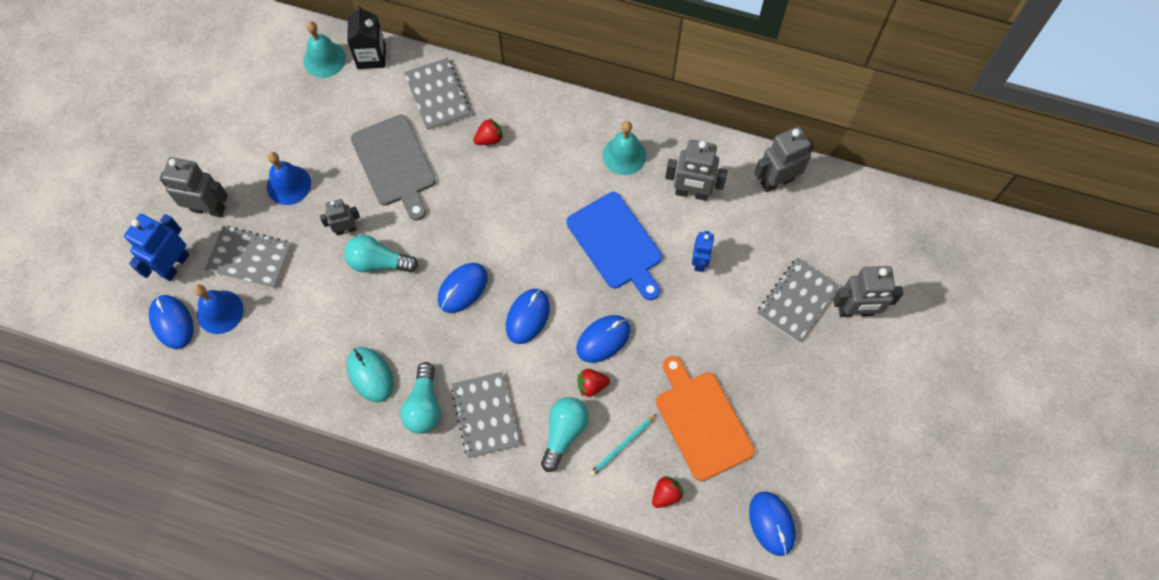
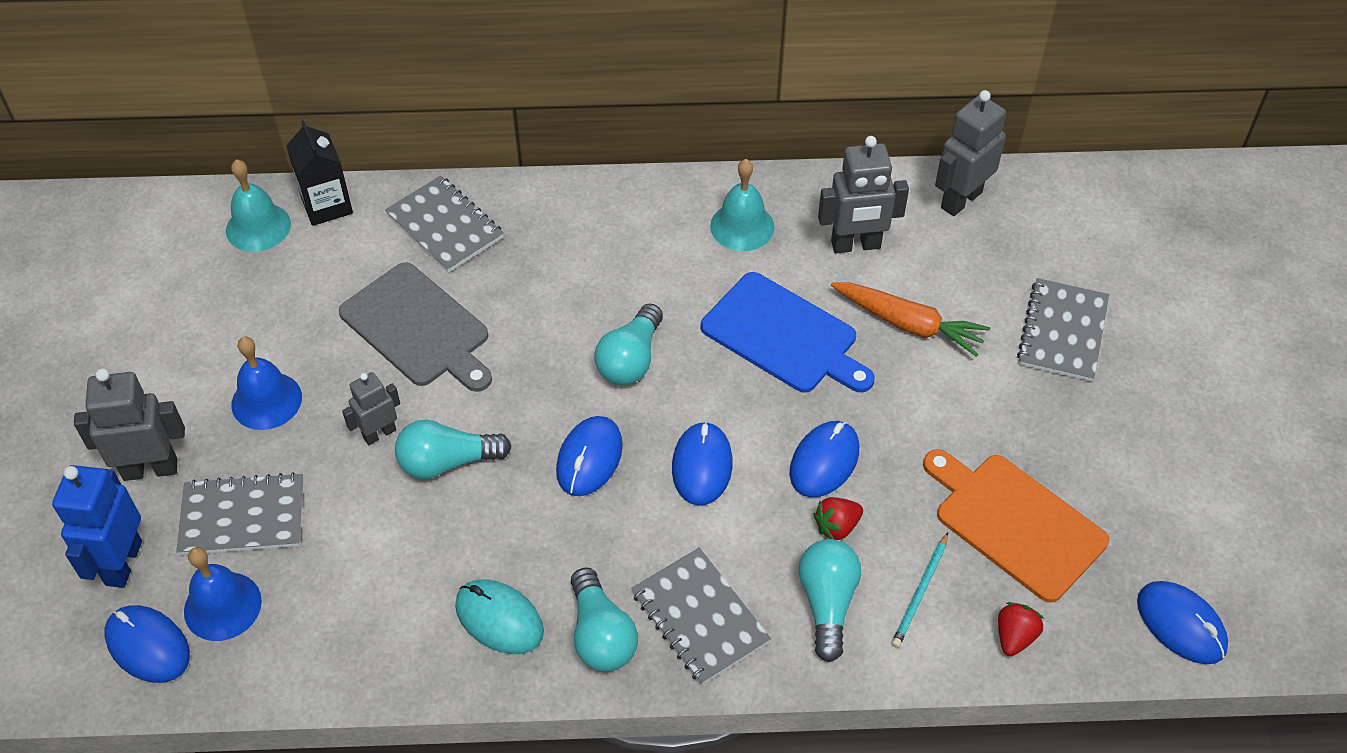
camera: 20 degrees left, 15 degrees down
(489, 139) = (543, 259): red strawberry -> none
(514, 229) = (630, 359): none -> turquoise light bulb
(699, 262) = (909, 324): blue robot -> orange carrot
(855, 311) = (1145, 321): grey robot -> none

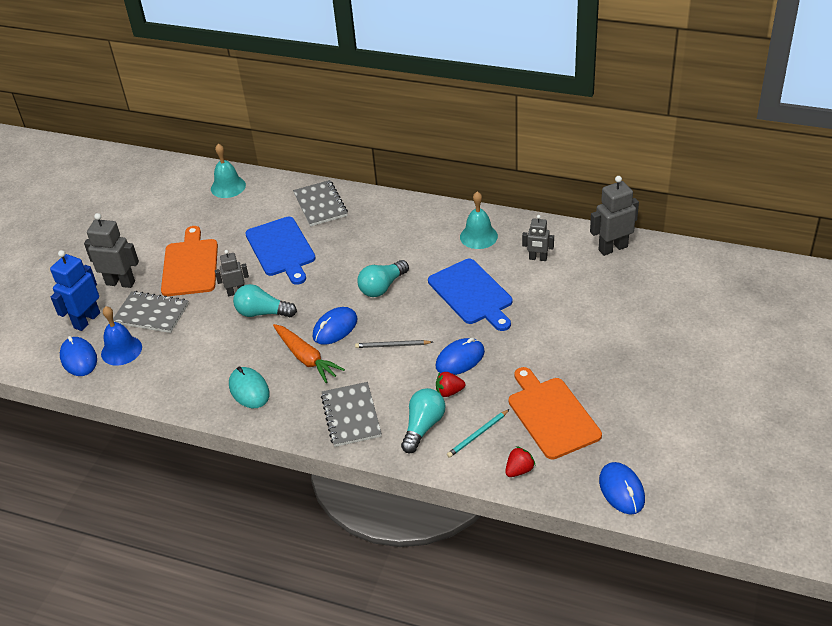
camera: 25 degrees right, 10 degrees down
(266, 400) = (190, 265): blue bell -> orange cutting board
(327, 205) = (266, 183): black carton -> none
(418, 328) = (281, 249): grey cutting board -> blue cutting board
(601, 635) = (296, 410): turquoise light bulb -> none
(702, 466) = (392, 345): blue mouse -> grey pencil
(855, 245) = (538, 258): grey robot -> grey robot, size x0.62
(909, 324) = (546, 303): orange carrot -> orange carrot (306, 358)
(1062, 332) = (635, 327): grey notebook -> none

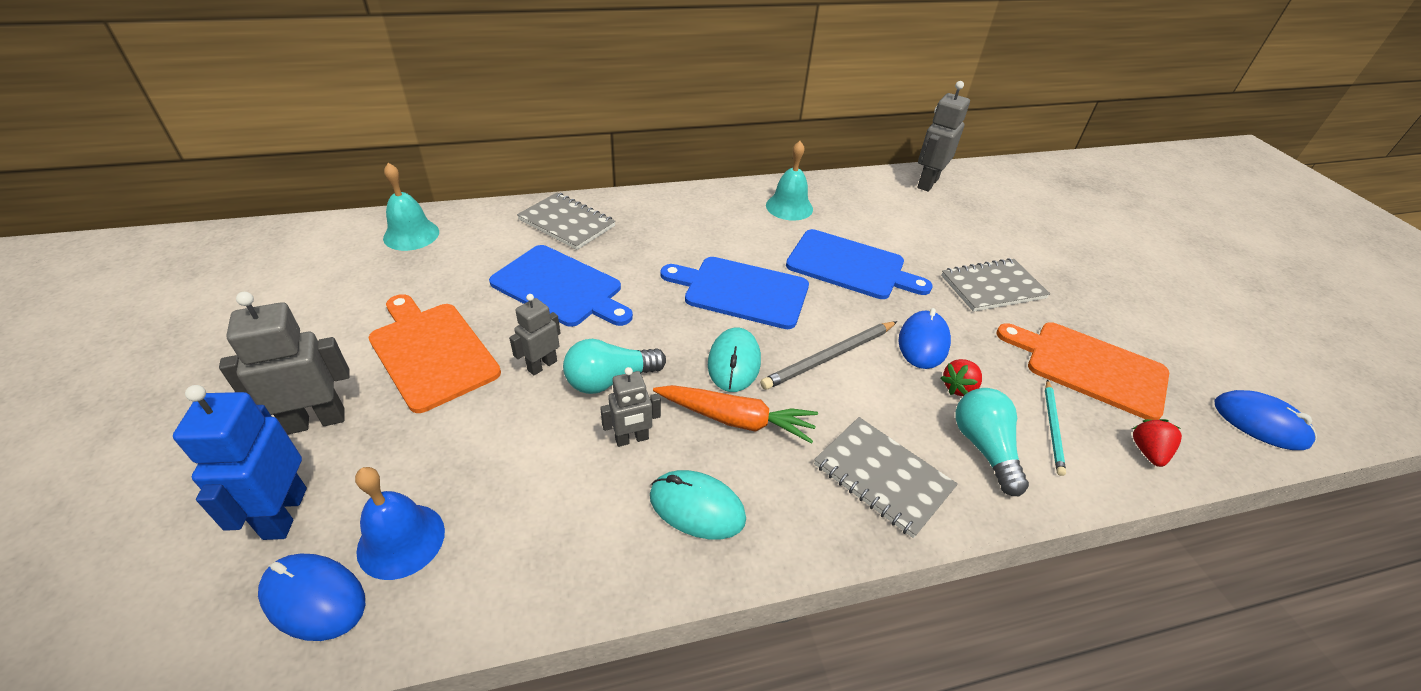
camera: 40 degrees left, 0 degrees up
(151, 314) = (416, 451): grey notebook -> grey notebook (992, 287)
(335, 328) = (734, 363): blue mouse -> turquoise mouse
(382, 287) = (741, 291): turquoise light bulb -> blue cutting board
(392, 345) = (829, 357): grey pencil -> grey pencil, size x1.53
(538, 258) = (873, 211): grey robot -> grey robot (632, 439)

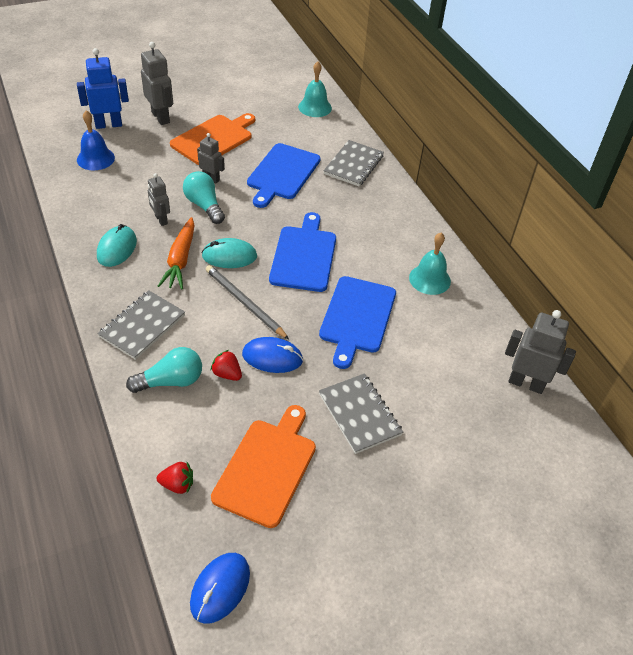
camera: 80 degrees right, 5 degrees up
(314, 598) = (68, 144): blue mouse -> none
(1052, 428) = (194, 426): turquoise pencil -> none

